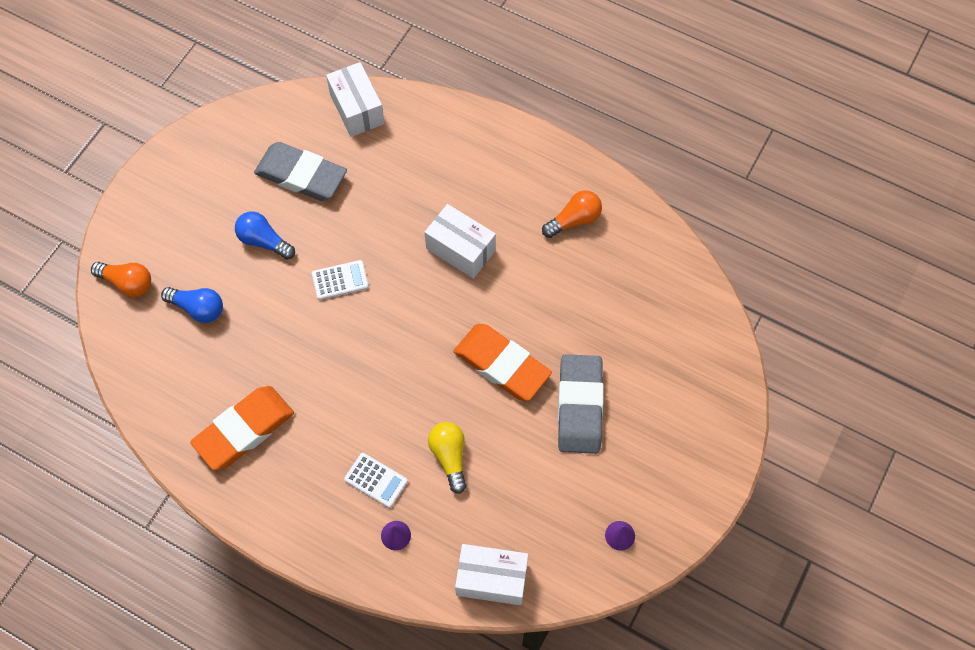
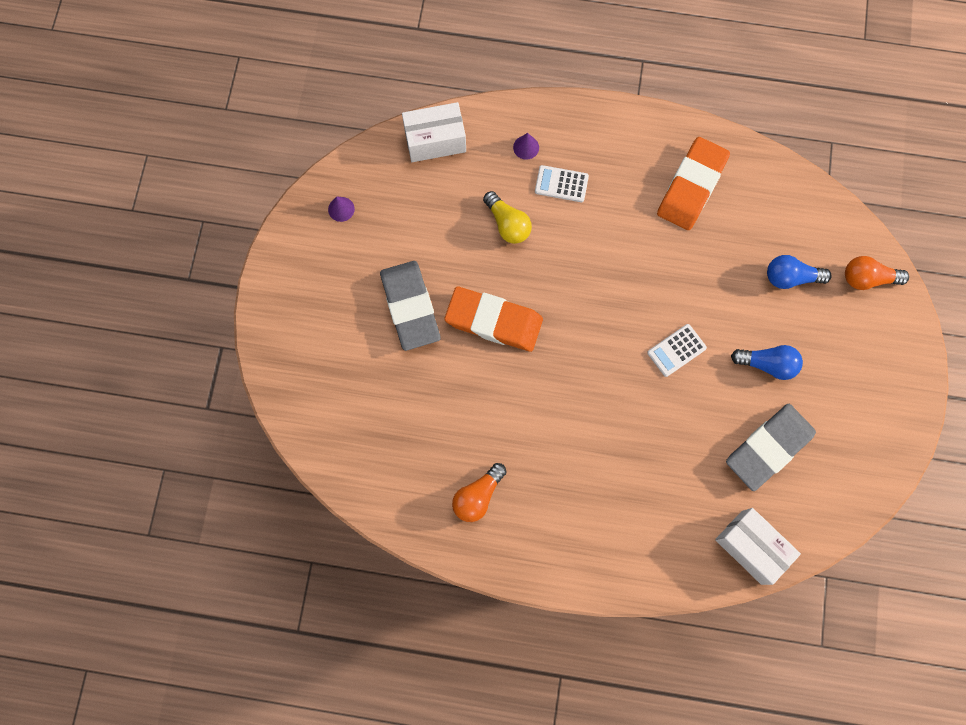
camera: 160 degrees right, 10 degrees up
(301, 175) = (768, 448): grey eraser -> grey eraser turned 45 degrees counterclockwise
(460, 249) = (577, 423): white box -> none

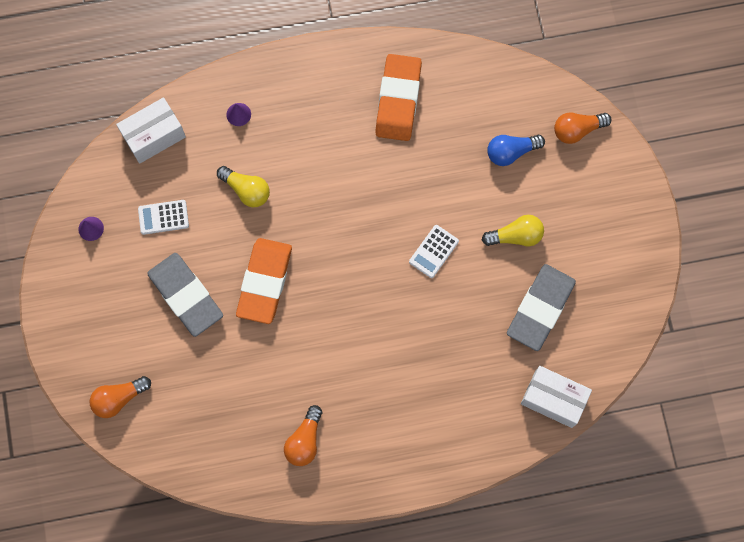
camera: 20 degrees left, 0 degrees up
(307, 386) = (119, 398): none -> orange light bulb
(493, 321) = (265, 282): orange eraser -> orange eraser turned 75 degrees counterclockwise
(561, 184) = (282, 137): white calculator -> white calculator (163, 217)
(767, 364) = (515, 236): blue light bulb -> yellow light bulb

